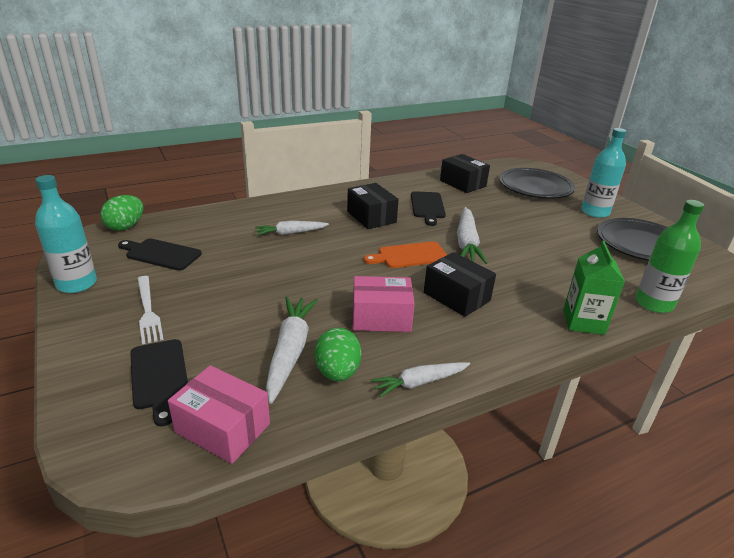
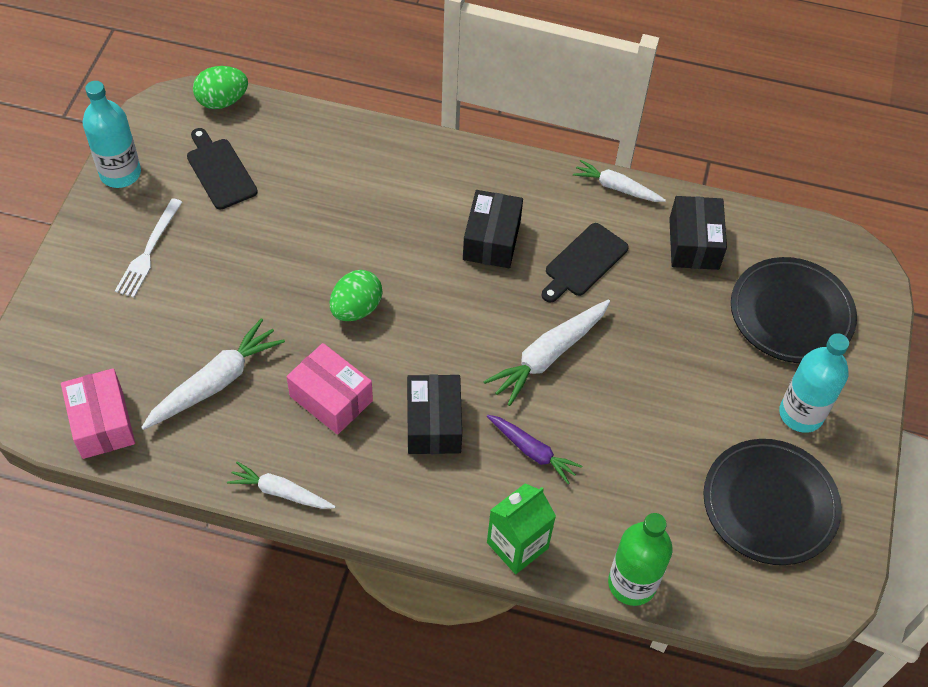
camera: 40 degrees right, 25 degrees up
(159, 376) = (100, 338): black cutting board -> none
(290, 233) = (373, 214): white carrot -> white carrot (616, 187)
(337, 372) = (229, 432): green egg -> green egg (356, 308)
(410, 256) = (458, 333): orange cutting board -> none
(522, 280) = (532, 451): none -> purple carrot

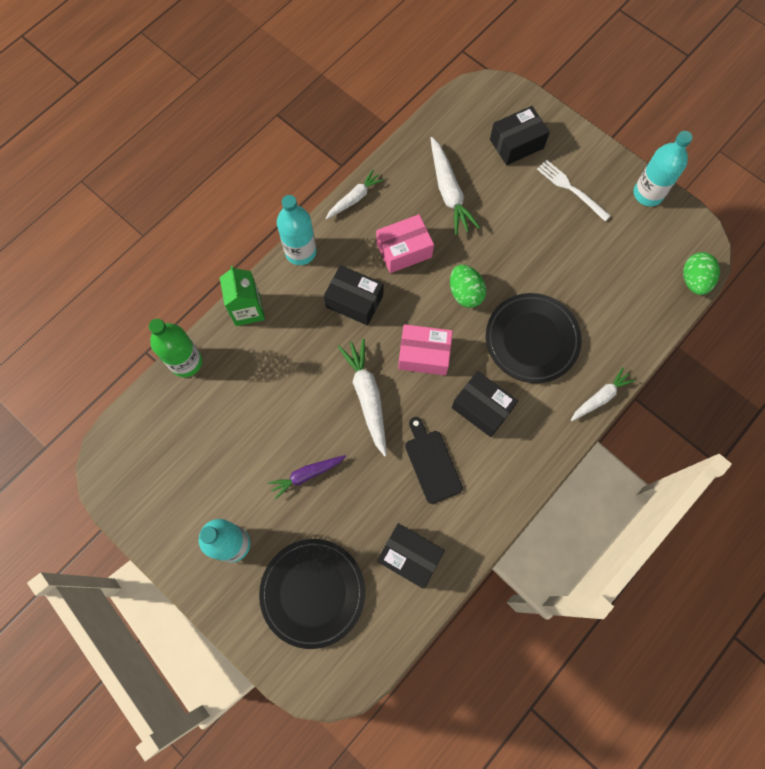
camera: 120 degrees right, 15 degrees up
(102, 333) = (516, 143): none -> black box
(102, 423) = (450, 125): pink box -> pink box (424, 355)
(220, 171) = (624, 255): black cutting board -> none
(397, 521) = (300, 252): none -> turquoise bottle
(532, 451) = (303, 350): purple carrot -> purple carrot (307, 475)
(616, 187) = (489, 527): white carrot -> white carrot (600, 397)
(769, 504) = (184, 478): black plate -> black plate (532, 339)

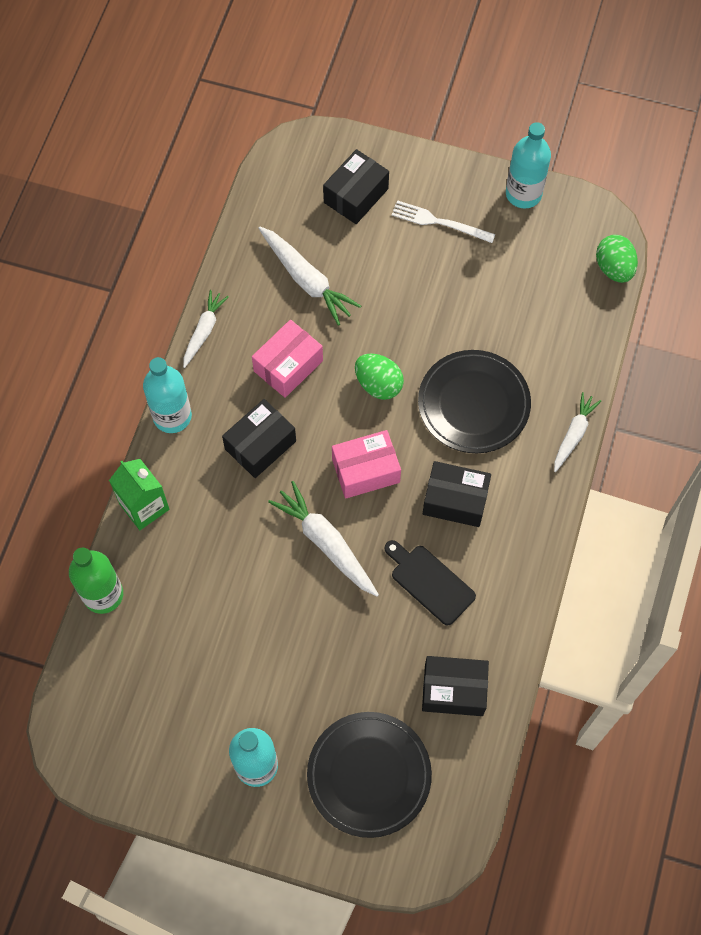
camera: 25 degrees left, 5 degrees down
(307, 475) = (301, 656): purple carrot -> none
(354, 301) = (260, 445): black box -> black box turned 45 degrees counterclockwise

